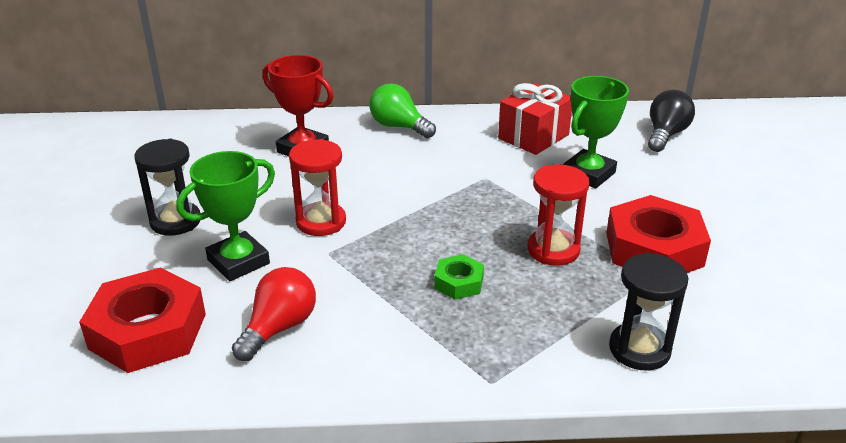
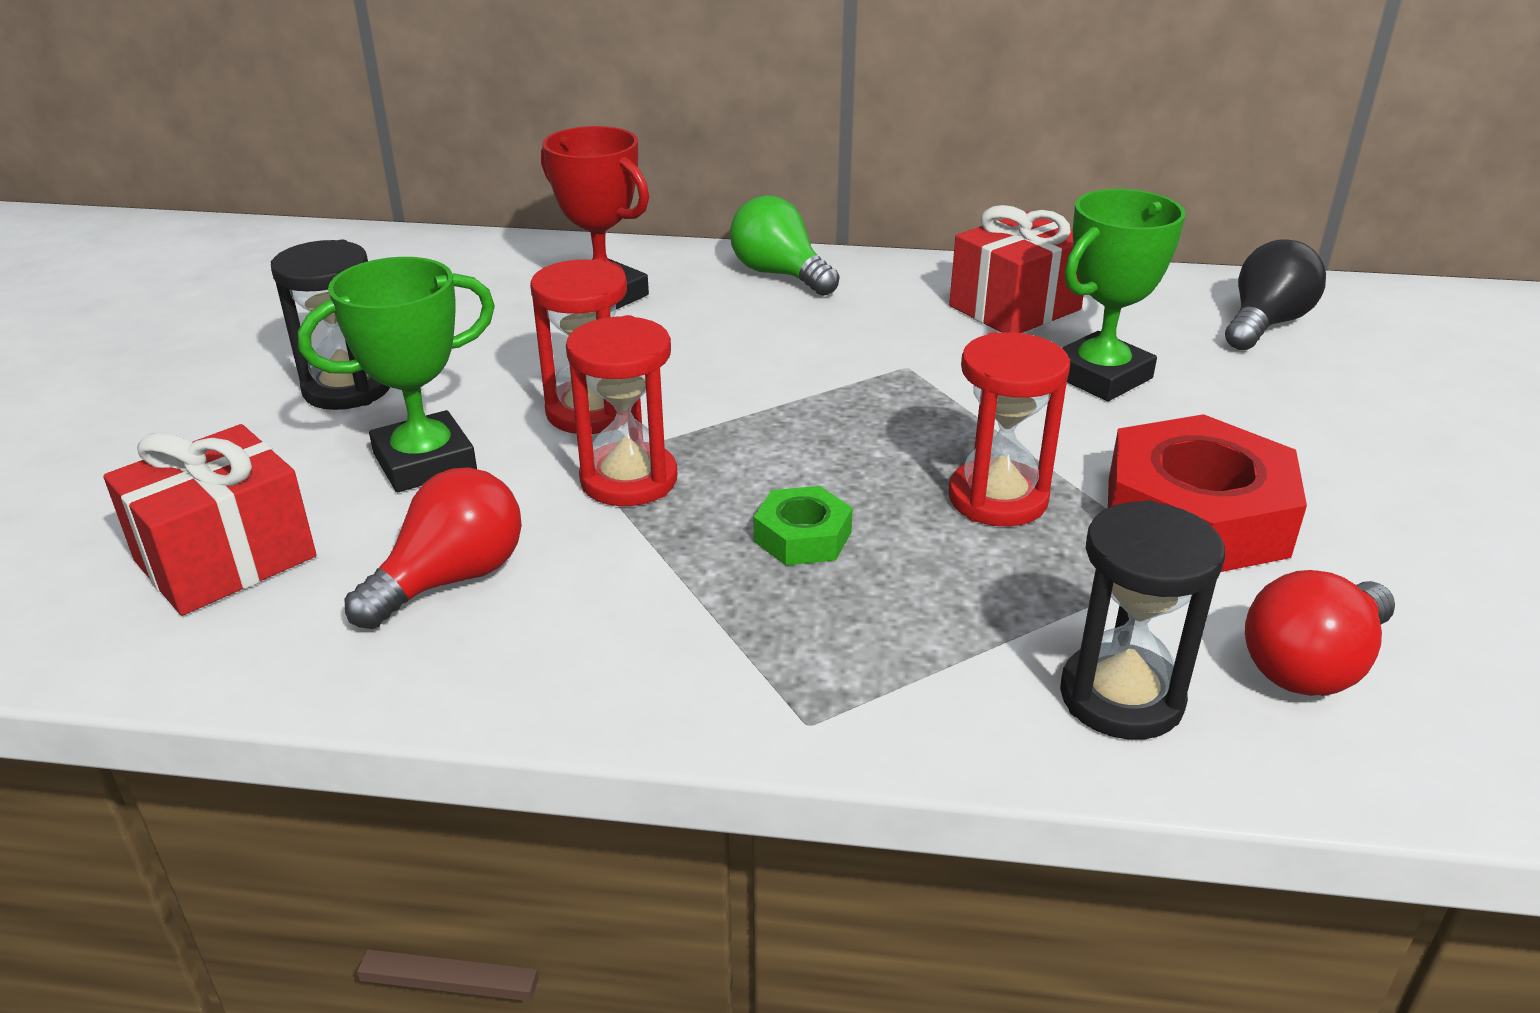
camera: 10 degrees right, 0 degrees up
(148, 331) = (226, 559): red nut -> red gift
(356, 260) = (629, 480): none -> red hourglass
(725, 322) = (1311, 666): none -> red light bulb

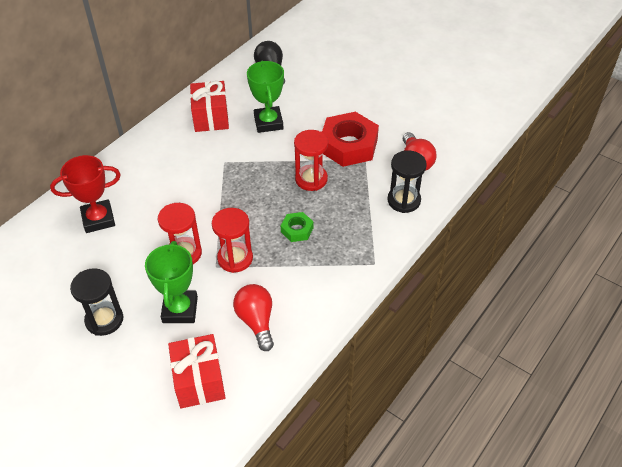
camera: 60 degrees left, 15 degrees up
(779, 274) = (129, 163): green light bulb -> none

